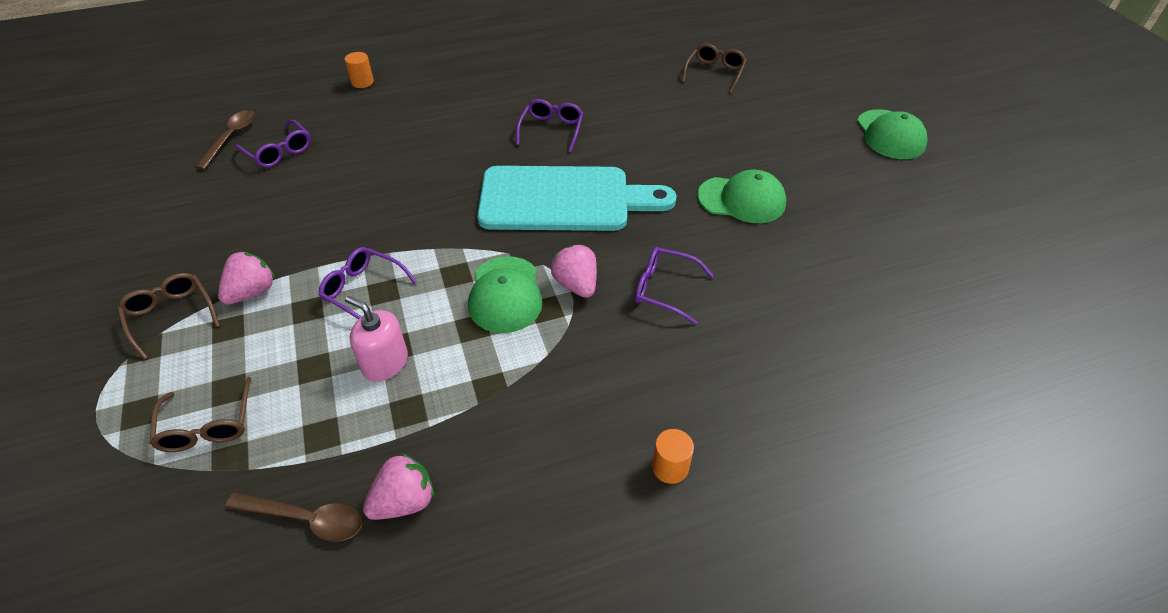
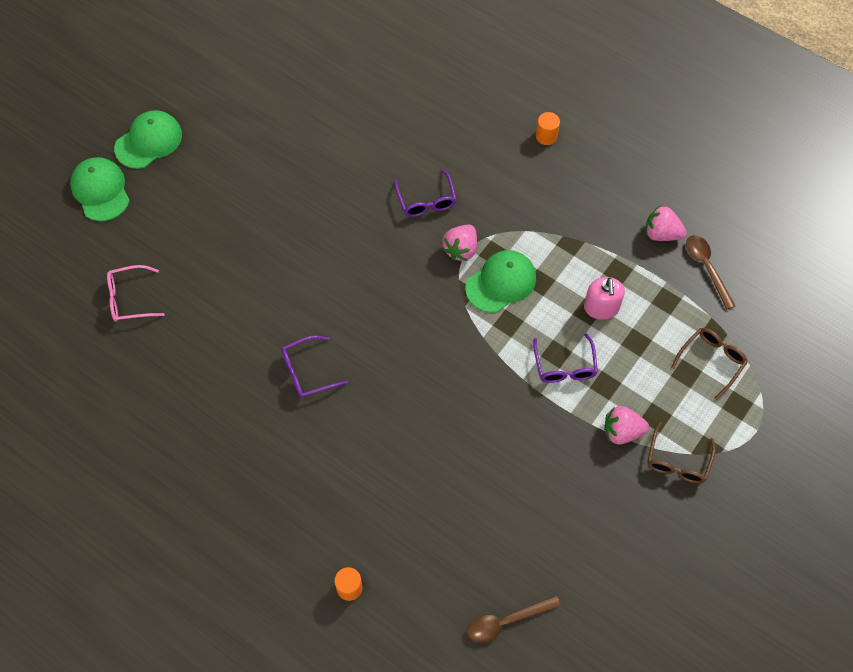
camera: 125 degrees left, 15 degrees up
(278, 151) = (491, 562): purple glasses -> none
(563, 200) = (386, 308): turquoise cutting board -> none
(714, 73) = (130, 298): brown glasses -> pink glasses
(742, 200) = (302, 200): green cap -> green cap (100, 190)

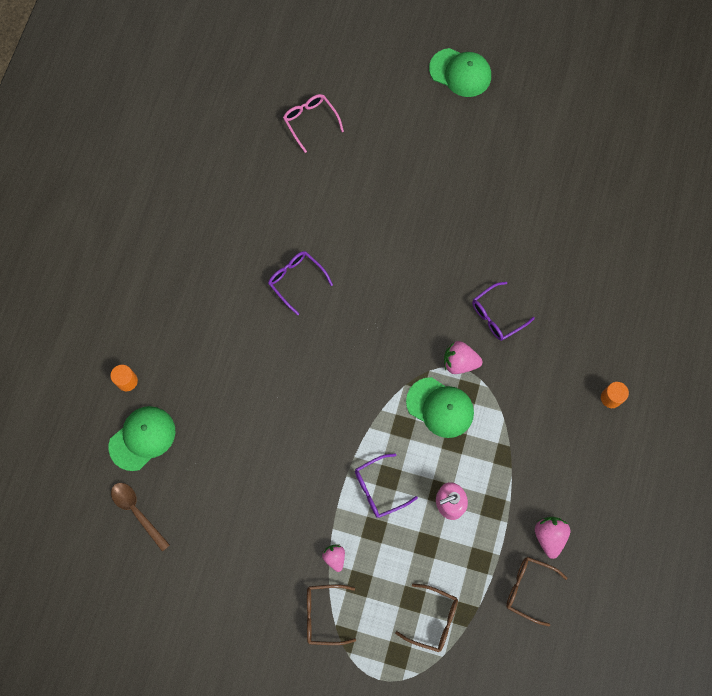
camera: 70 degrees right, 10 degrees up
(100, 190) = (398, 58): green cap -> green cap (142, 438)
(622, 432) = (334, 557): pink strawberry -> pink strawberry, size x0.66
(706, 268) = (529, 589): brown spoon -> brown glasses

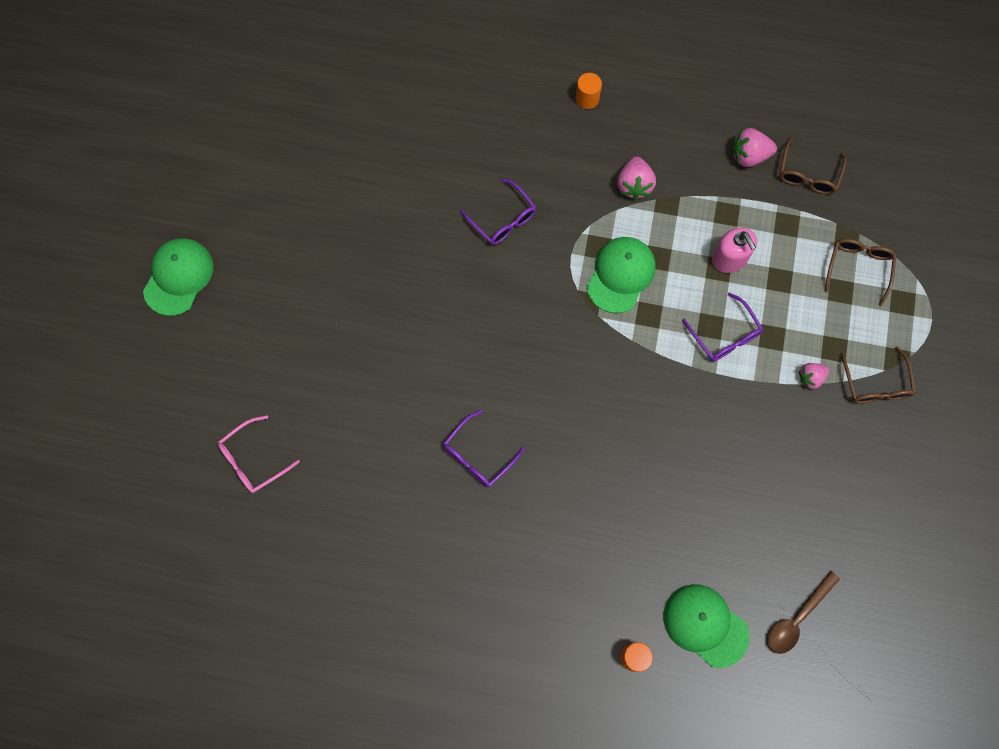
camera: 95 degrees left, 0 degrees up
(459, 362) = (564, 257): pink strawberry -> pink strawberry (634, 185)

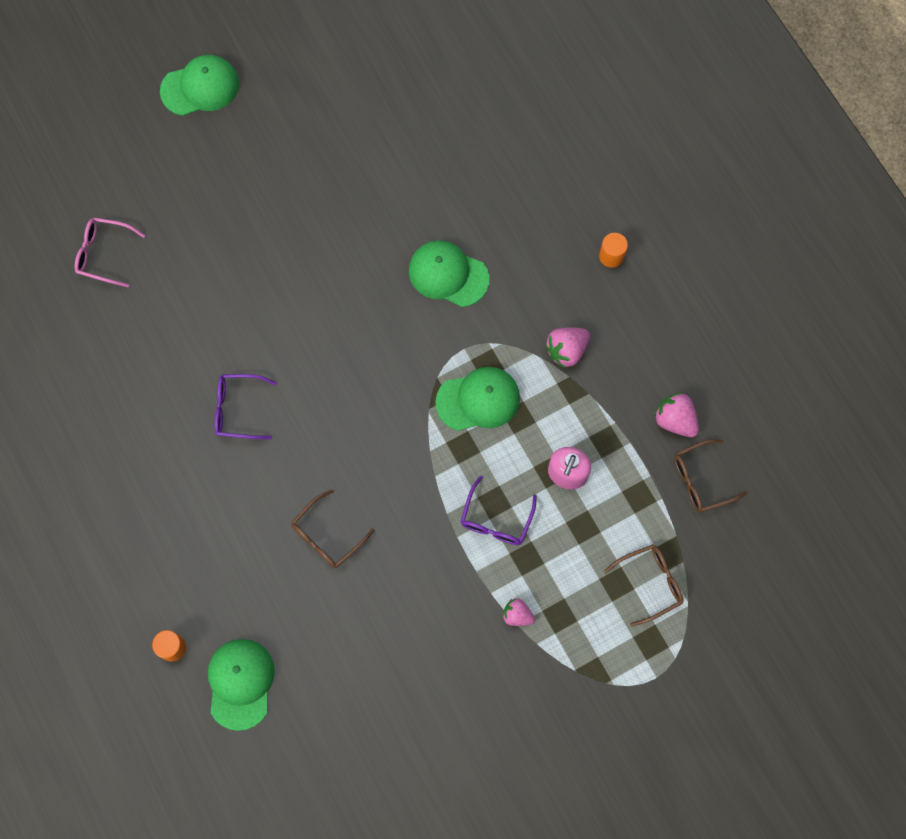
camera: 50 degrees right, 0 degrees up
(502, 219) = (448, 274): purple glasses -> green cap
(797, 618) = (303, 751): brown spoon -> none
(875, 383) = (557, 671): brown glasses -> brown glasses (328, 535)

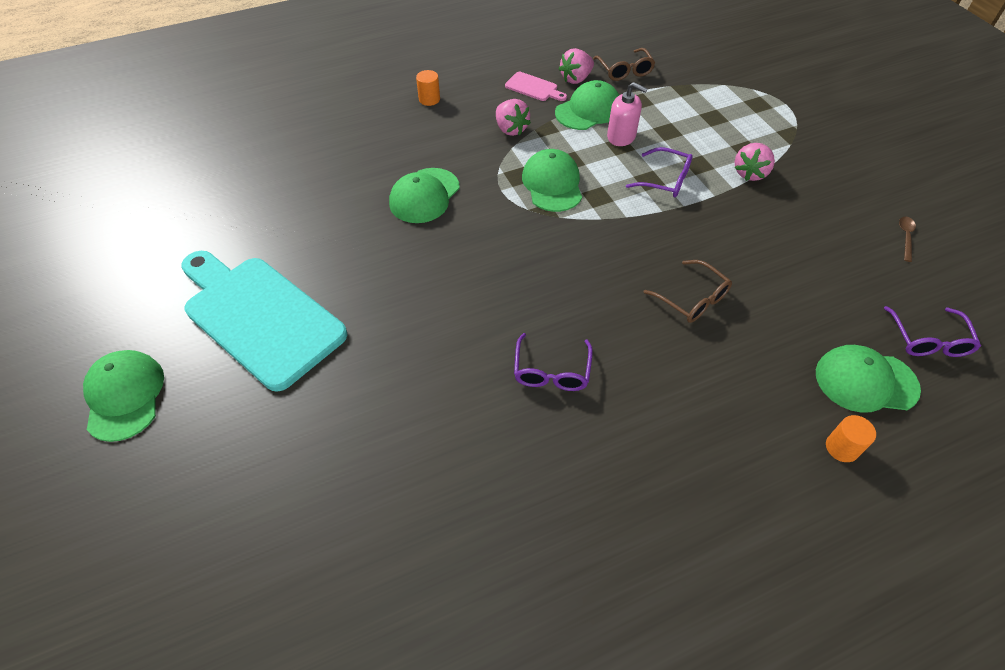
camera: 85 degrees left, 20 degrees down
(105, 254) = (322, 516): pink glasses -> none
(284, 162) = (259, 316): none -> turquoise cutting board
(291, 755) = (928, 339): none -> purple glasses
(428, 770) = (905, 237): none -> brown spoon
(517, 615) = (750, 173): pink strawberry -> pink strawberry, size x1.51
(612, 436) = (588, 110): none -> green cap
(649, 371) = (533, 88): none -> pink cutting board
(649, 583) = (711, 101): brown glasses -> none

